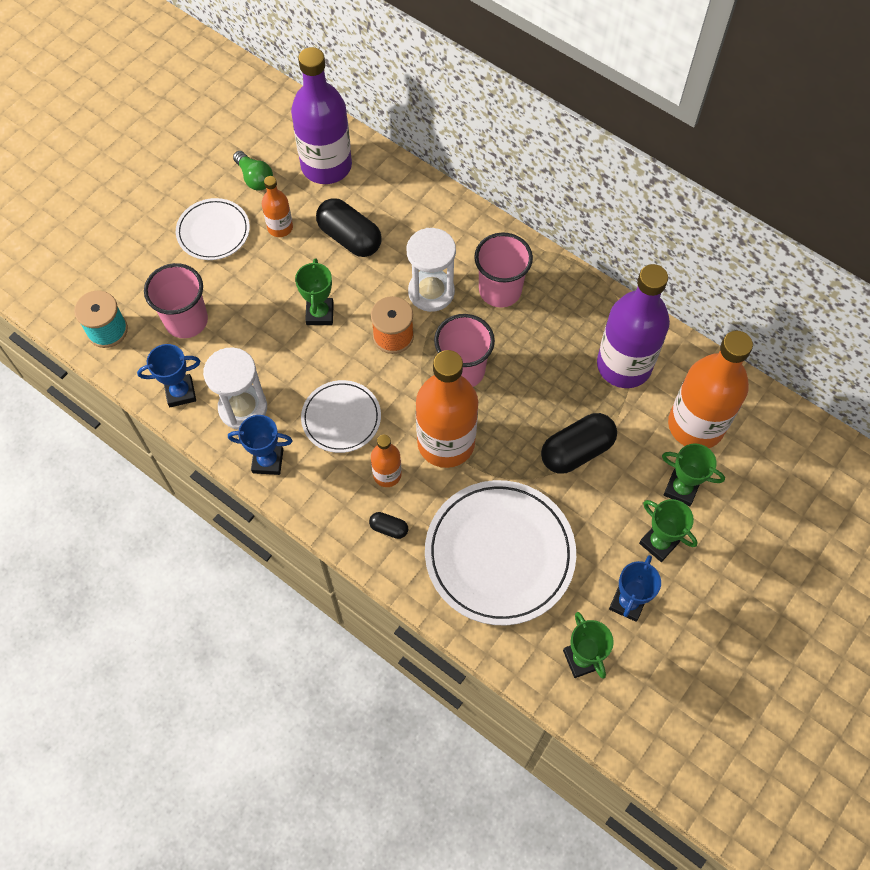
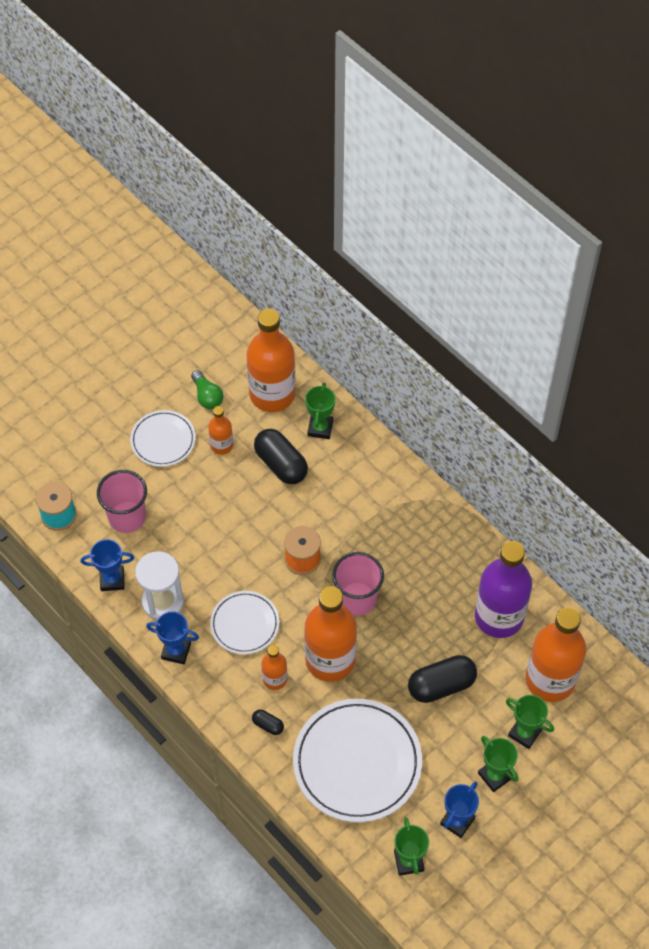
camera: 10 degrees right, 5 degrees down
(320, 314) = (242, 529): green trophy -> green trophy (320, 428)
(326, 166) = (272, 394): purple bottle -> orange bottle
(431, 292) = (343, 524): white hourglass -> none
(500, 290) = (404, 532): pink cup -> none

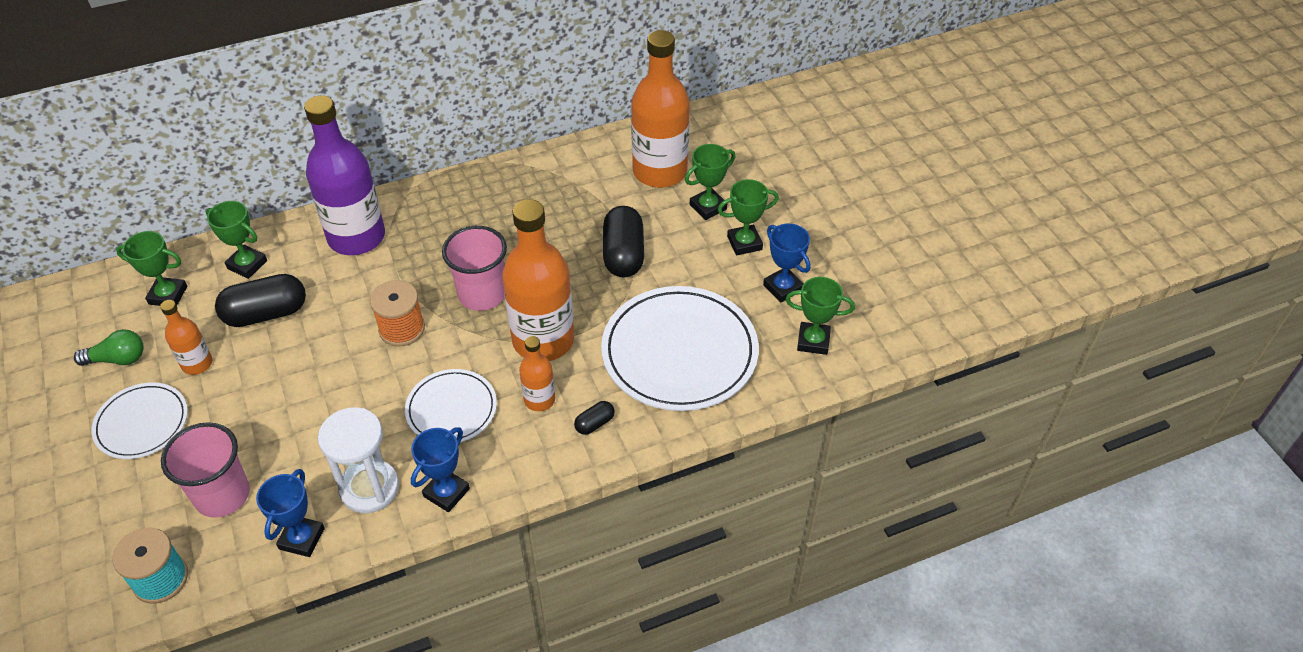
camera: 70 degrees left, 10 degrees down
(272, 394) = (168, 295): orange bottle -> green trophy
(499, 617) = (570, 187): purple bottle -> purple bottle (356, 237)

